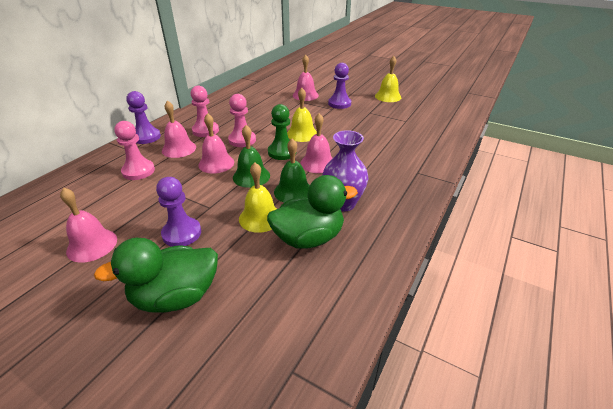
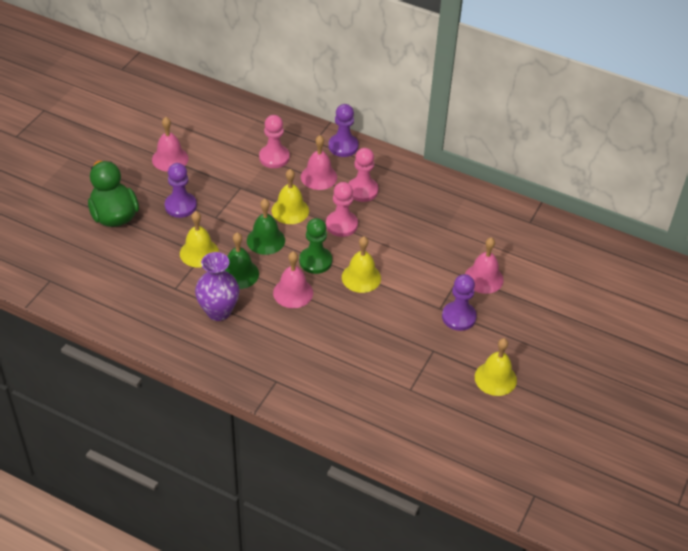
camera: 85 degrees right, 10 degrees up
(216, 163) = (290, 210): pink bell -> yellow bell
(309, 238) = (170, 286): green duck -> none

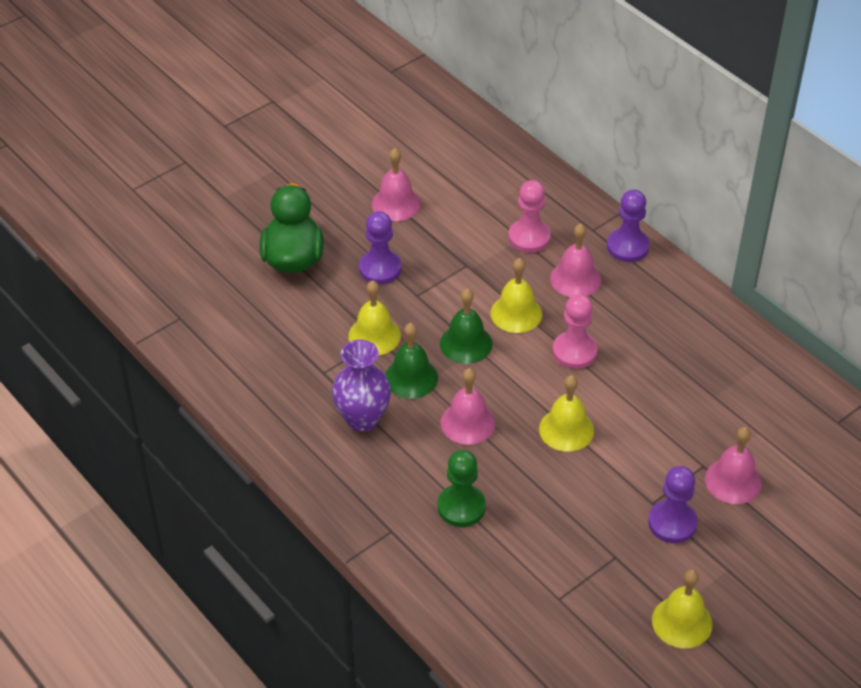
camera: 25 degrees right, 0 degrees up
(315, 261) = (517, 390): green pawn -> green pawn (461, 507)
(362, 190) = (625, 313): pink pawn -> none

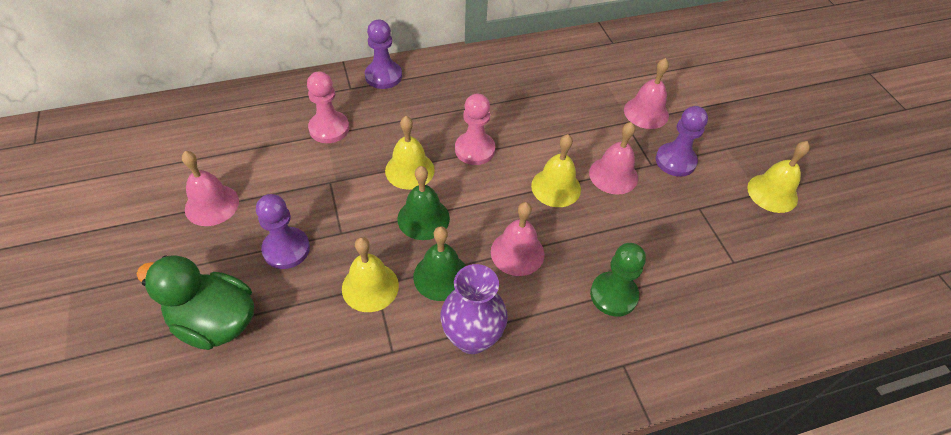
camera: 70 degrees left, 5 degrees up
(575, 279) = (396, 118): pink bell -> pink bell (613, 175)

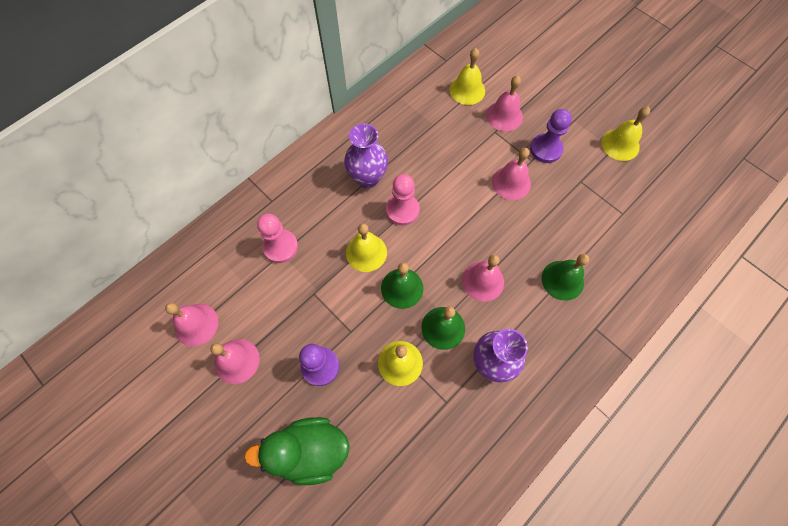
camera: 25 degrees left, 15 degrees up
(201, 157) = (196, 324): none -> pink bell
(383, 76) = (290, 176): purple pawn -> none
(458, 108) = (367, 178): none -> purple vase
(556, 187) = (478, 213): yellow bell -> yellow bell (467, 90)
(613, 295) = (562, 280): green pawn -> green bell

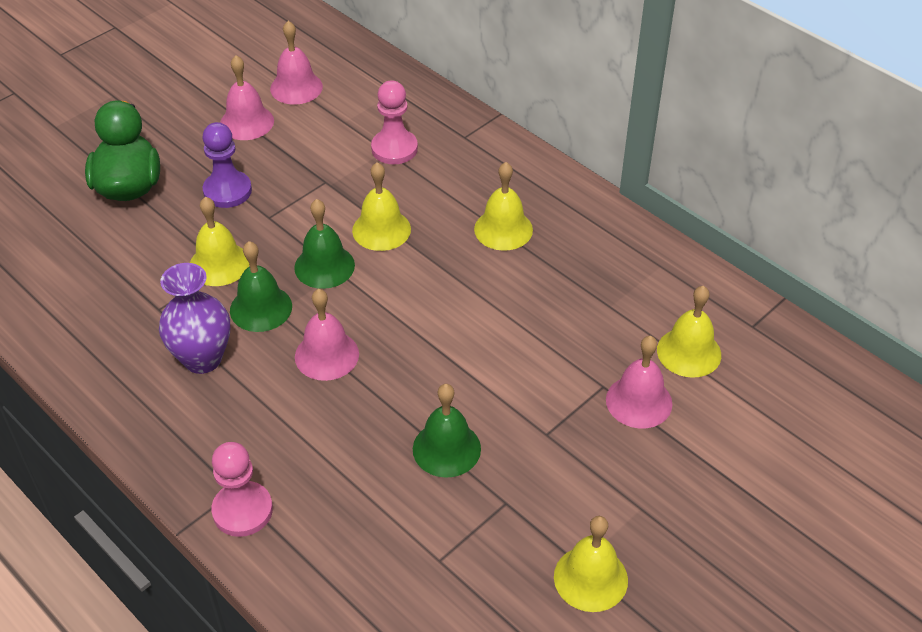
camera: 90 degrees right, 20 degrees down
(367, 178) = (503, 229): purple vase -> yellow bell
(402, 210) = (448, 267): pink pawn -> pink pawn (242, 510)
(511, 183) = (500, 401): pink bell -> none
(546, 149) = (571, 456): purple pawn -> none
(562, 280) = (319, 455): green bell -> green bell (446, 448)

